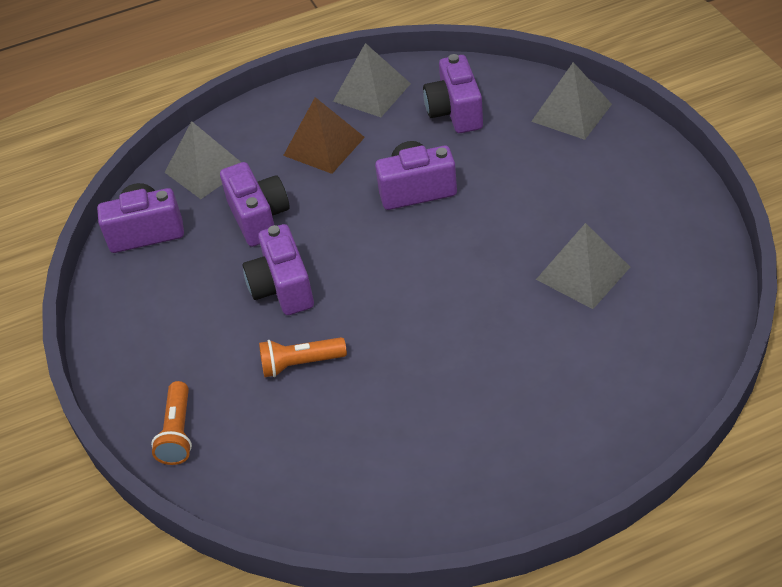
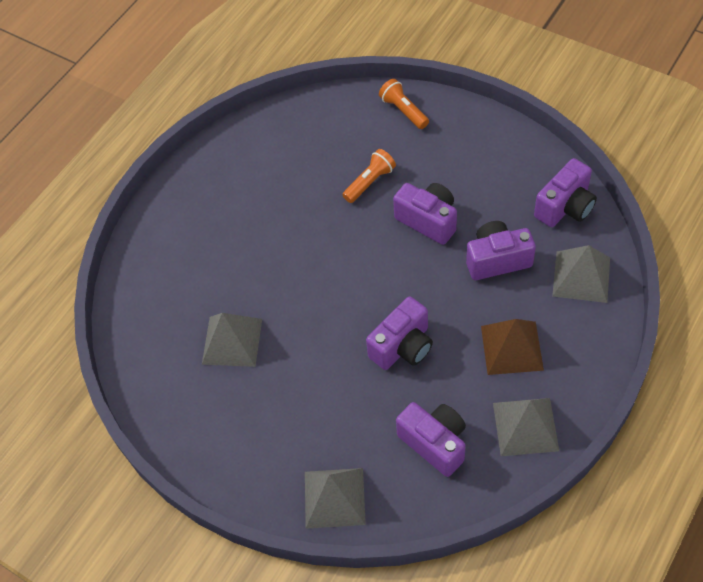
camera: 145 degrees right, 10 degrees up
(259, 218) = (497, 260): purple camera -> purple camera turned 135 degrees clockwise

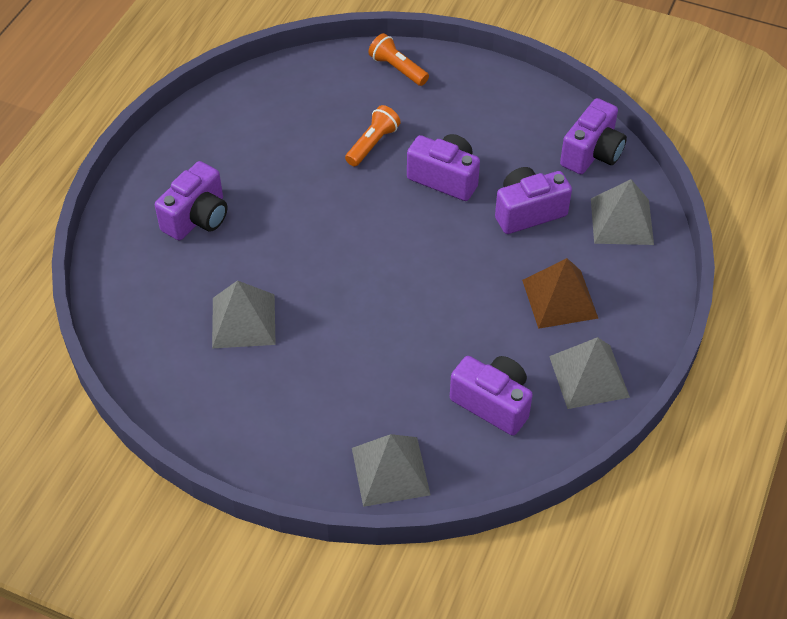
camera: 15 degrees left, 5 degrees down
(402, 346) = (439, 308): purple camera -> purple camera (197, 218)

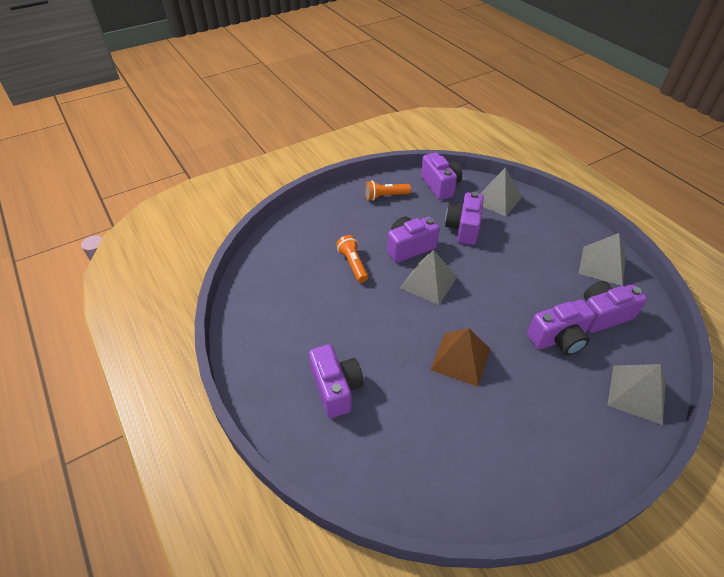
camera: 55 degrees left, 5 degrees down
(243, 321) = (455, 410): grey pyramid -> grey pyramid (428, 282)
(397, 69) = (303, 223): orange flashlight -> orange flashlight (385, 196)
(415, 372) = (558, 339): none -> purple camera
(560, 298) = (537, 248): brown pyramid -> brown pyramid (460, 358)

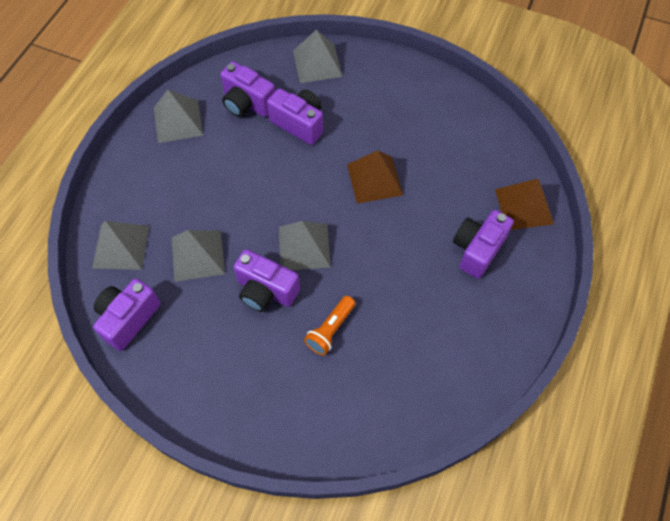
camera: 125 degrees left, 15 degrees up
(346, 460) = (524, 206): none -> brown pyramid
(385, 196) = (189, 369): orange flashlight -> none
(463, 228) = (198, 255): purple camera -> grey pyramid

